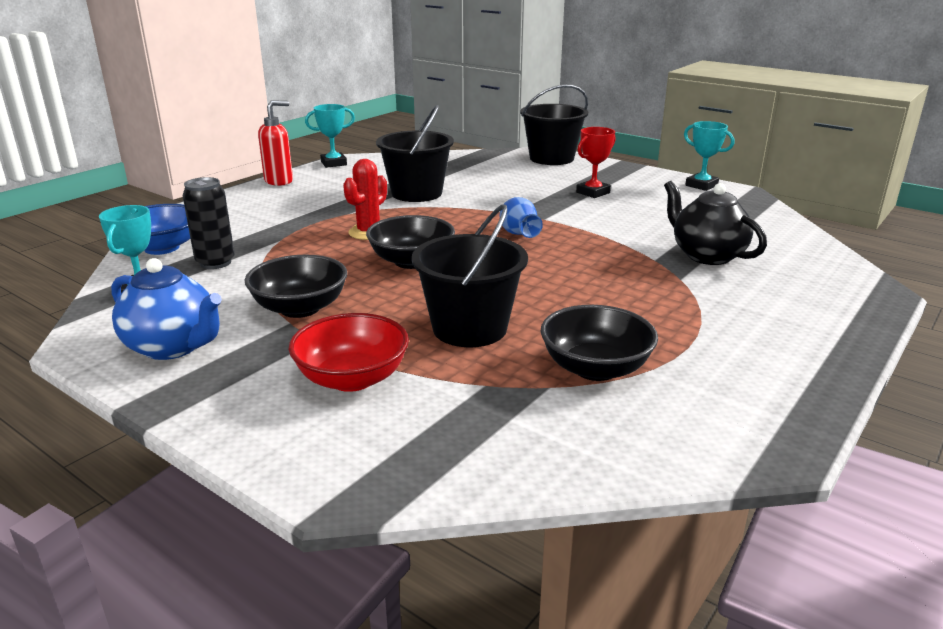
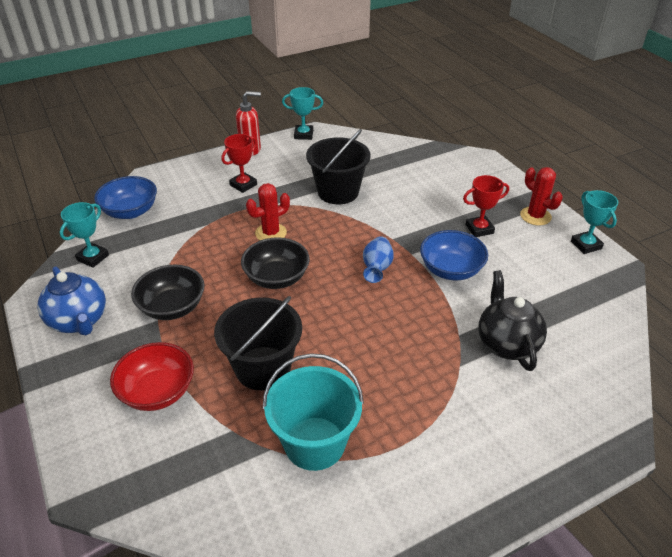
camera: 25 degrees right, 15 degrees up
(215, 263) = (152, 239): black can -> none
(297, 206) = (243, 185): none -> red trophy
(551, 158) = (482, 170): black bucket -> none
(595, 368) = (314, 443): black bowl -> turquoise bucket
(596, 221) = (451, 270): none -> blue bowl
(635, 177) = (535, 216): none -> red cactus

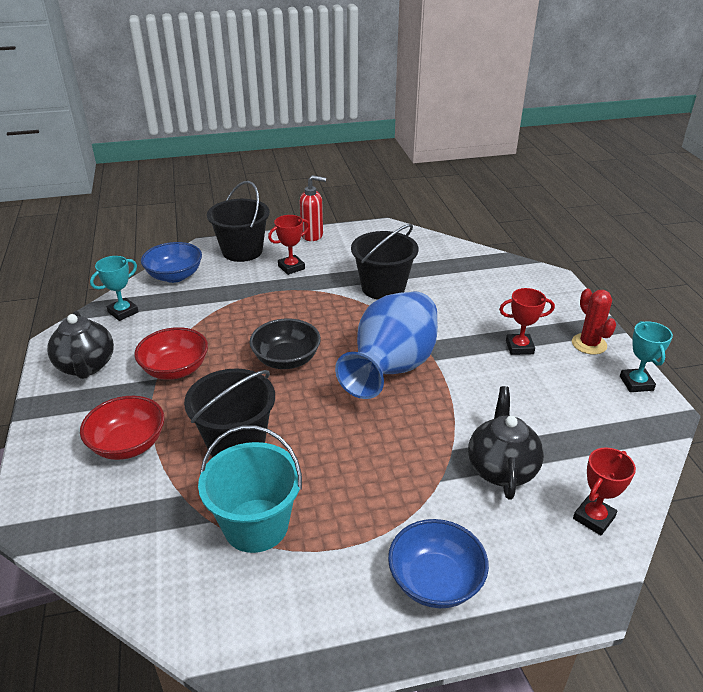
camera: 15 degrees right, 5 degrees down
(79, 321) = (86, 366): blue teapot -> black teapot
(172, 307) = (175, 369): black bowl -> red bowl
(188, 175) = (242, 251): none -> black bucket
(271, 233) = (299, 316): red cactus -> none
(303, 135) = (371, 228): turquoise trophy -> none
(376, 268) = (391, 368): blue vase -> blue vase, size x2.35
(451, 270) = (470, 383): blue bowl -> blue bowl (435, 581)
(596, 371) = (593, 518): none -> red trophy

